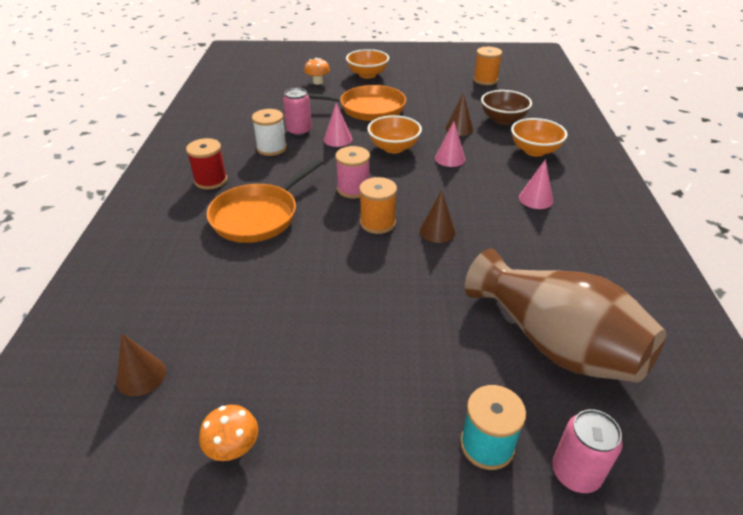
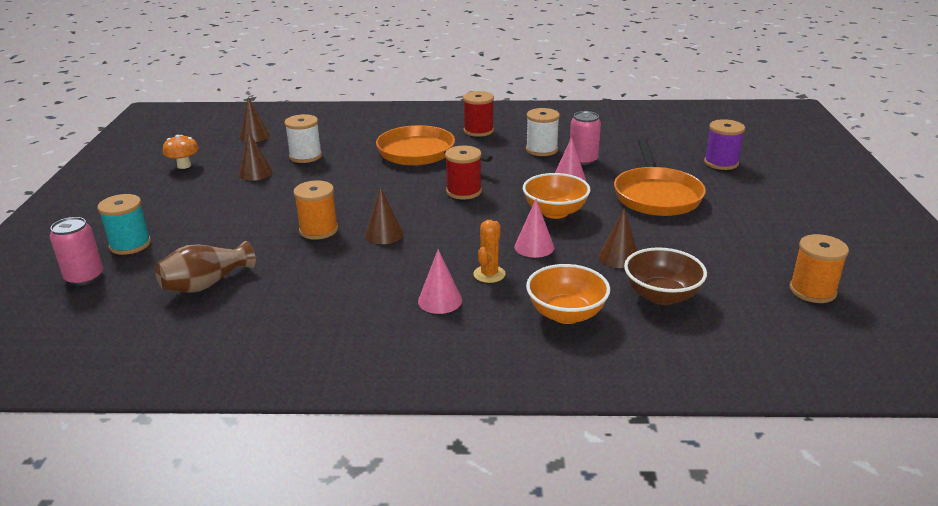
camera: 90 degrees right, 10 degrees down
(239, 307) = (305, 156): none -> white spool
(281, 350) = (255, 173): none -> brown cone
(317, 82) = (721, 163): orange mushroom -> purple spool
(353, 189) = (464, 191): pink spool -> red spool
(367, 75) = (768, 193): orange bowl -> none
(377, 223) = (403, 204): orange spool -> orange spool (318, 230)
(493, 178) = (489, 274): none -> orange cactus
(554, 343) = (206, 284): brown vase -> brown vase, size x0.54

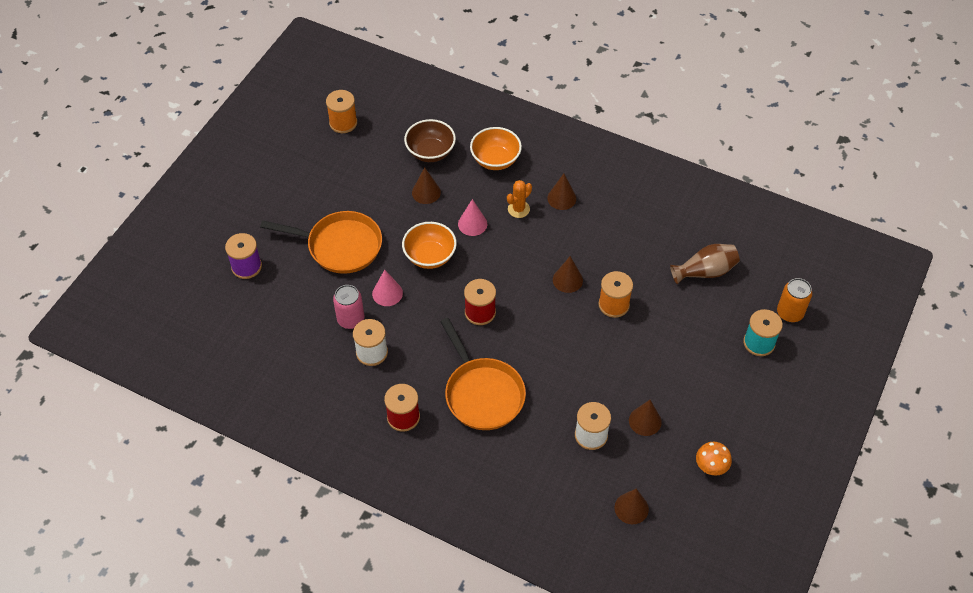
camera: 155 degrees left, 25 degrees up
(84, 277) = (790, 313): pink can -> orange can
(440, 300) = (561, 198): pink cone -> brown cone
(656, 195) = (340, 246): orange pan -> orange pan turned 75 degrees clockwise

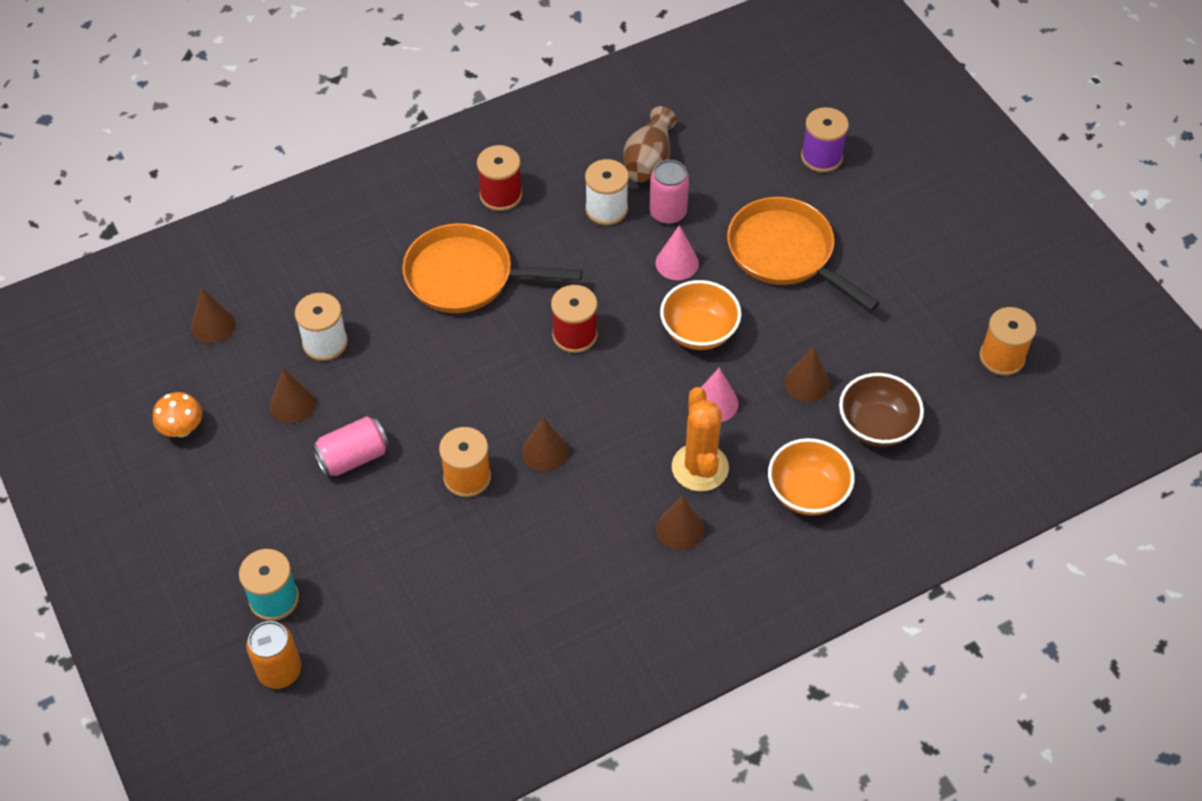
camera: 125 degrees right, 0 degrees up
(340, 246) = (785, 253): orange pan -> orange pan turned 90 degrees clockwise
(518, 209) = (700, 467): orange cactus -> orange cactus, size x1.60
(650, 366) = (353, 457): none -> pink can
(705, 271) = (425, 617): brown vase -> brown vase (649, 161)

